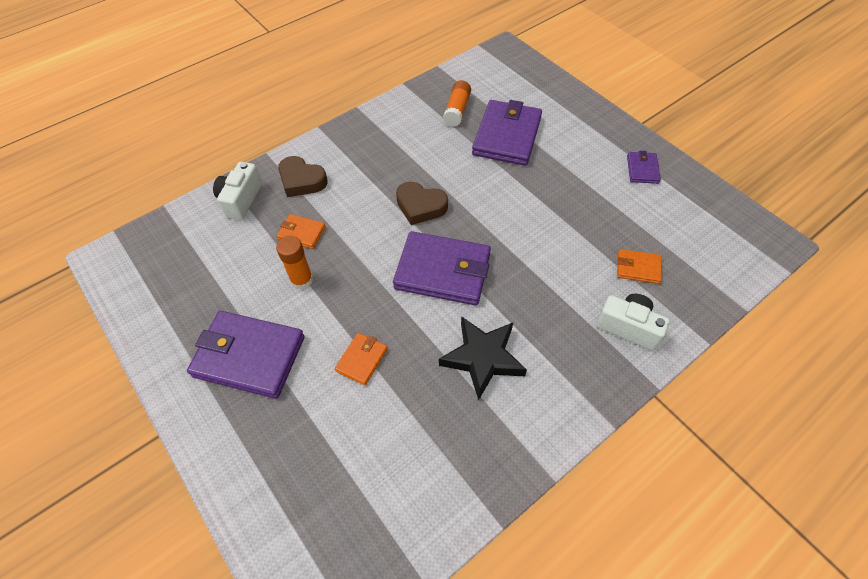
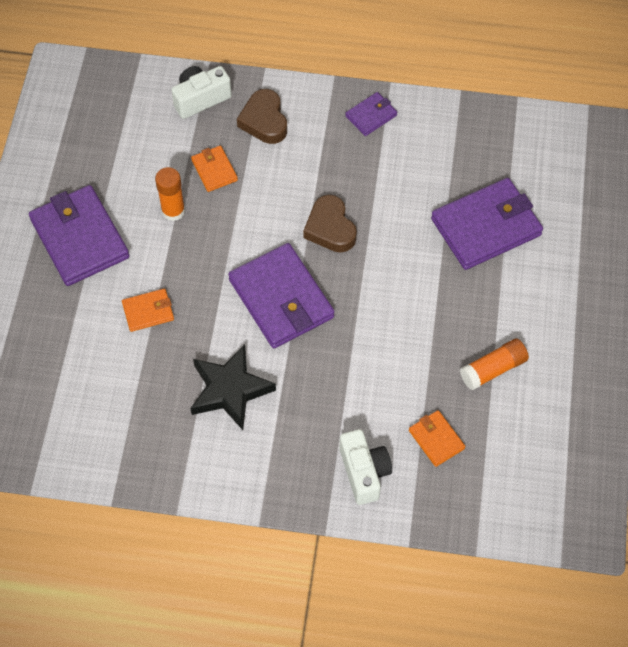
camera: 45 degrees right, 5 degrees up
(457, 110) = (475, 162): orange glue stick -> orange glue stick (493, 369)
(642, 169) = (565, 366): purple wallet -> purple wallet (371, 116)

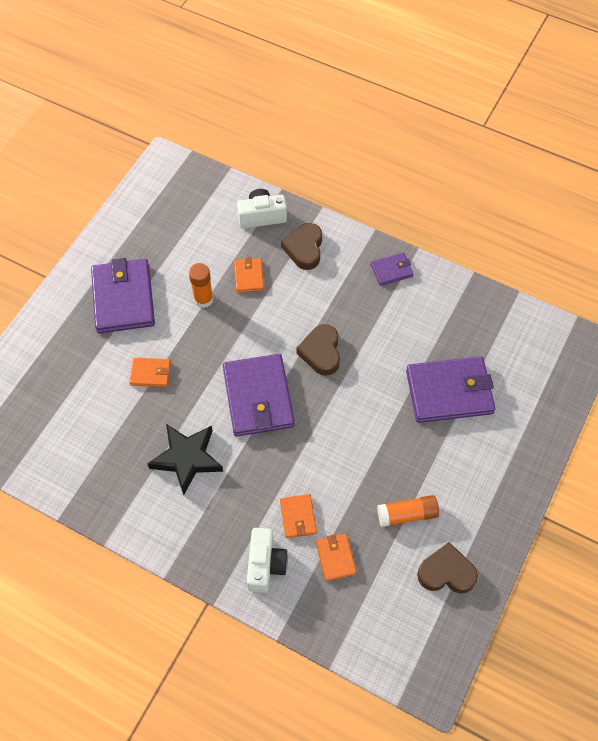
camera: 20 degrees right, 0 degrees up
(378, 411) = (298, 517): none -> orange wallet
(558, 414) = (446, 572): none -> brown heart

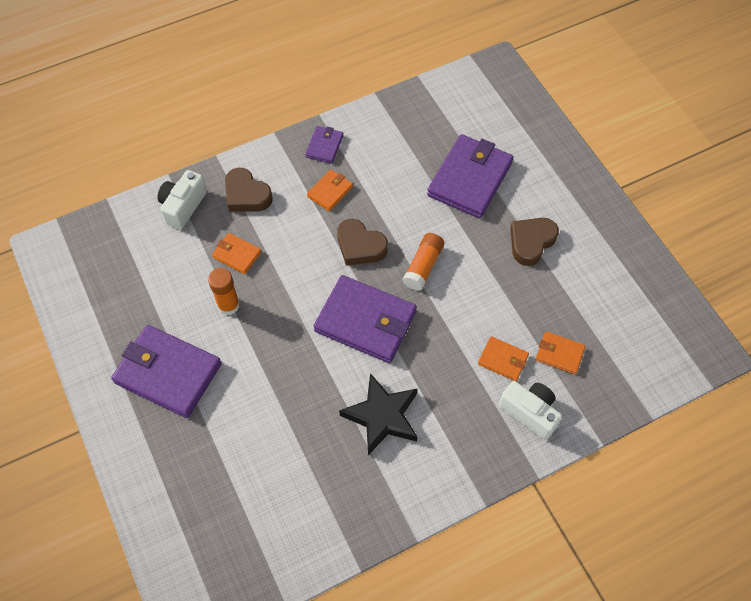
camera: 55 degrees left, 0 degrees up
(150, 373) = (270, 396): orange wallet -> orange wallet (330, 192)
(407, 514) = (556, 277): orange glue stick -> orange glue stick (423, 266)
(446, 572) = (624, 282): brown heart -> brown heart (531, 242)

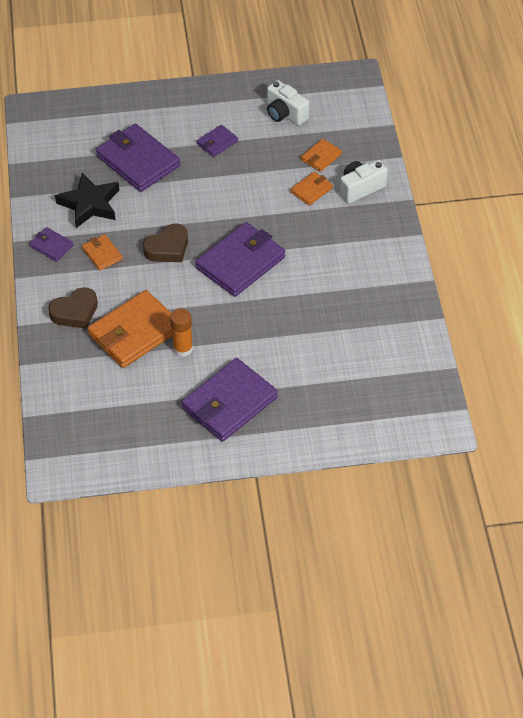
camera: 70 degrees left, 10 degrees down
(183, 206) = (63, 360): white camera -> white camera (285, 114)
(237, 255) = (135, 332): orange wallet -> orange wallet, size x2.05
(382, 416) = (328, 274): black star -> black star (90, 204)
(423, 266) = (207, 213): orange glue stick -> none
(531, 242) = (217, 142): brown heart -> purple wallet

